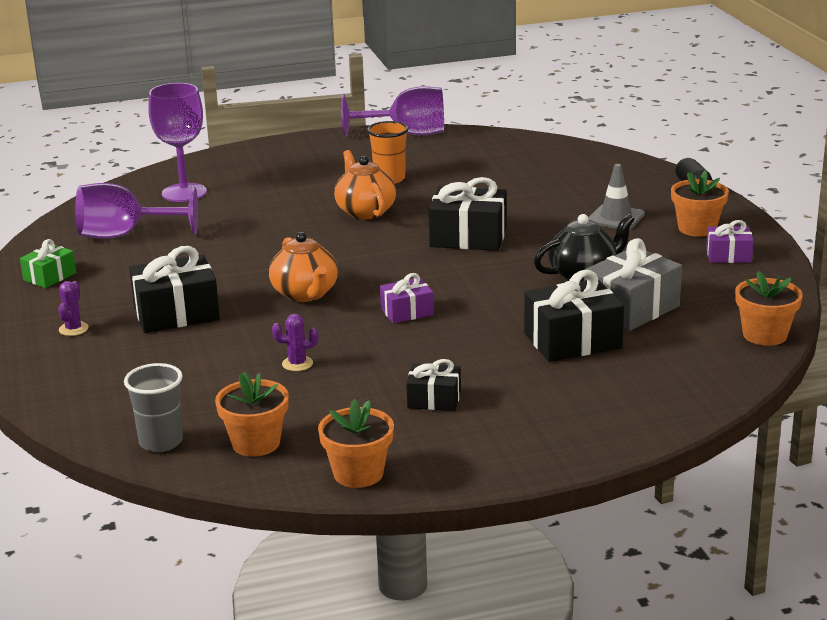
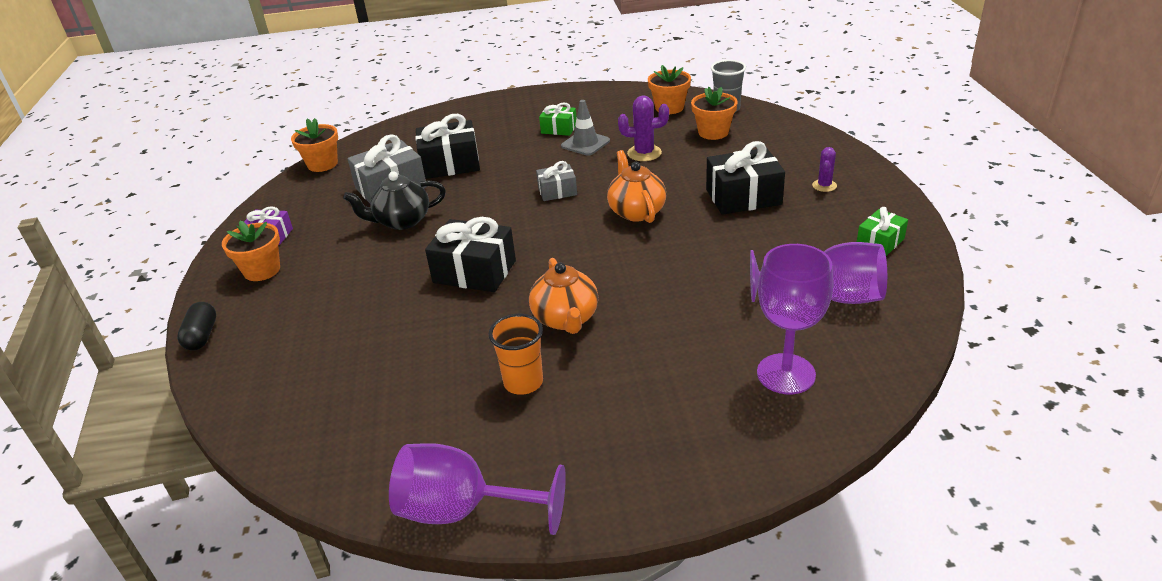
camera: 170 degrees left, 10 degrees up
(297, 364) = (644, 153): purple cactus -> purple cactus, size x1.57
(358, 473) = (612, 93): orange flower pot -> orange flower pot (713, 132)
(407, 312) = (557, 191): purple gift -> grey gift
(434, 399) = (559, 129): black gift -> green gift
(615, 218) = (320, 290): grey traffic cone -> grey traffic cone (585, 143)

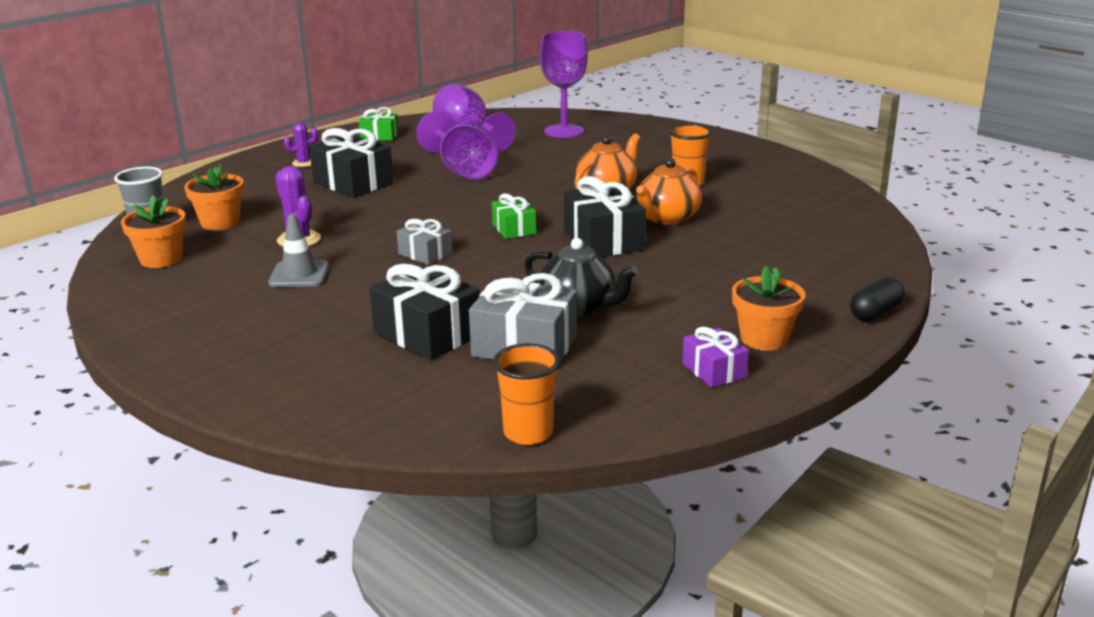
camera: 130 degrees left, 10 degrees down
(322, 164) = (528, 433): orange flower pot -> orange cup
(463, 510) = (798, 165): purple goblet -> purple goblet (462, 170)
(559, 129) = (269, 302): green gift -> green gift (514, 229)
(636, 211) = (424, 212): orange teapot -> orange teapot (667, 218)

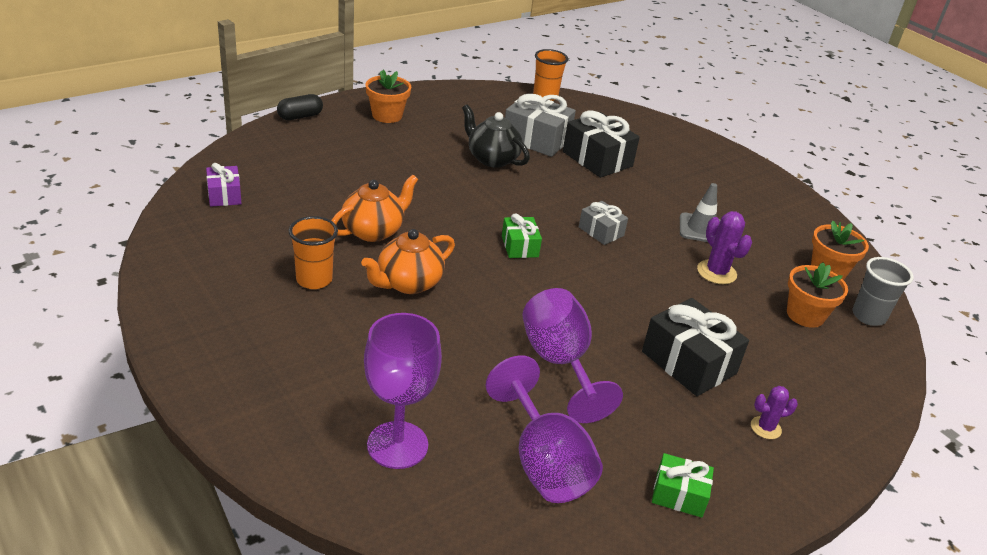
camera: 175 degrees left, 10 degrees up
(603, 240) = (445, 216): black gift -> none
(714, 371) = (431, 105): purple gift -> purple gift (224, 195)

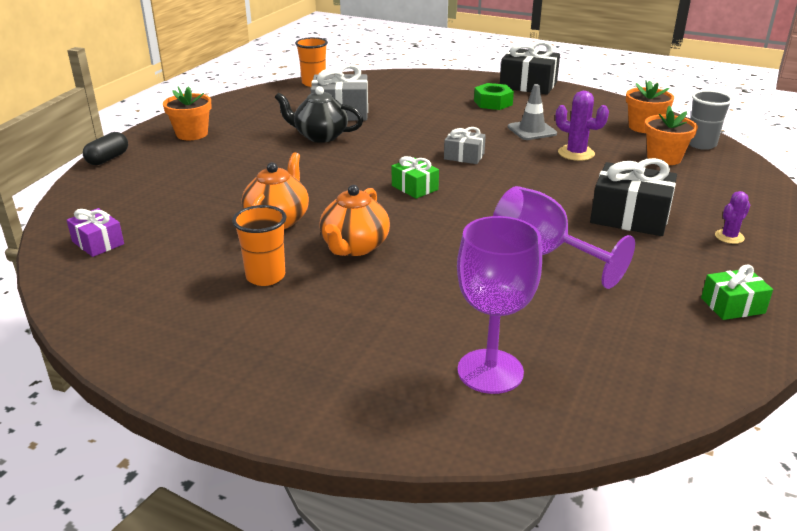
camera: 25 degrees left, 5 degrees down
(544, 463) = (617, 329): purple goblet -> none
(597, 159) = (403, 111): black gift -> black gift (528, 85)
(697, 182) = (493, 103): none -> green nut

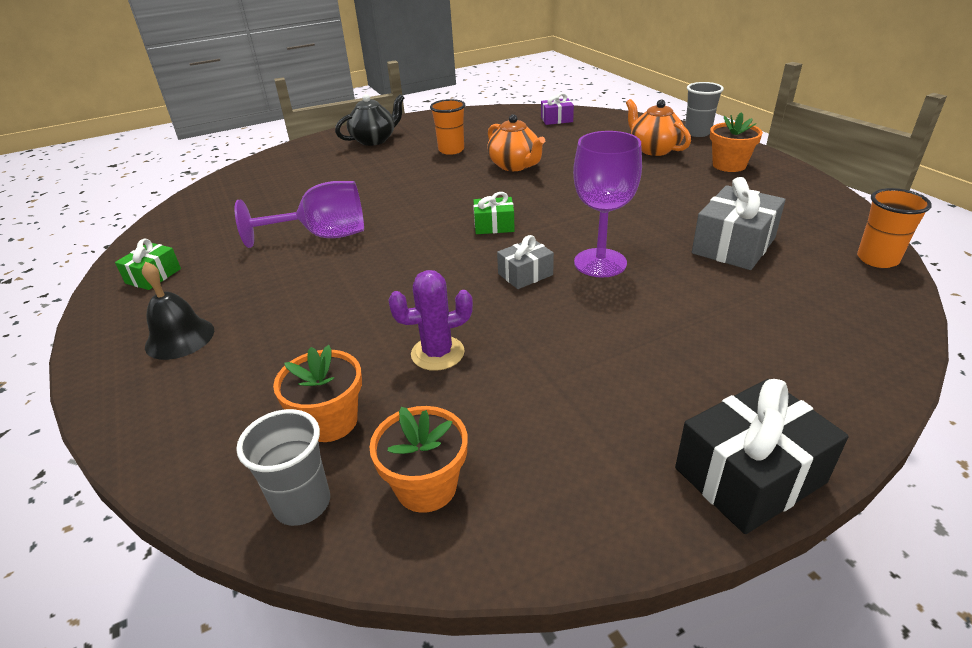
camera: 130 degrees right, 5 degrees up
(108, 159) = (697, 133): black capsule -> grey cup
(320, 136) = (665, 216): black teapot -> black teapot (374, 140)
(354, 247) = (442, 179): orange teapot -> orange teapot (654, 149)
(490, 371) = (277, 179): purple goblet -> purple goblet (600, 263)
(493, 103) = (679, 378): green nut -> none
(532, 130) = (540, 357): grey traffic cone -> none
(630, 217) = (291, 304): black gift -> none
(729, 237) = (180, 338): purple cactus -> black bell

